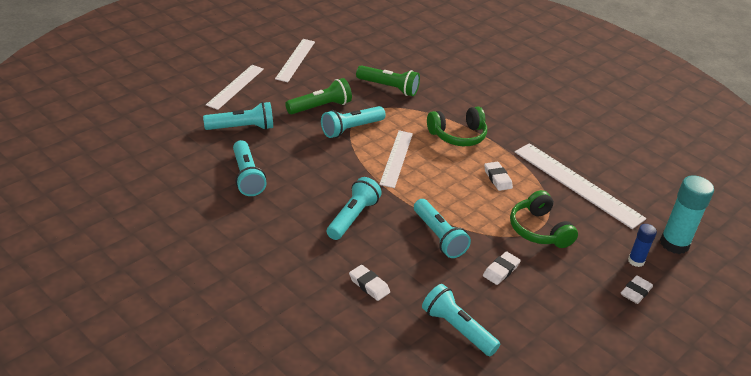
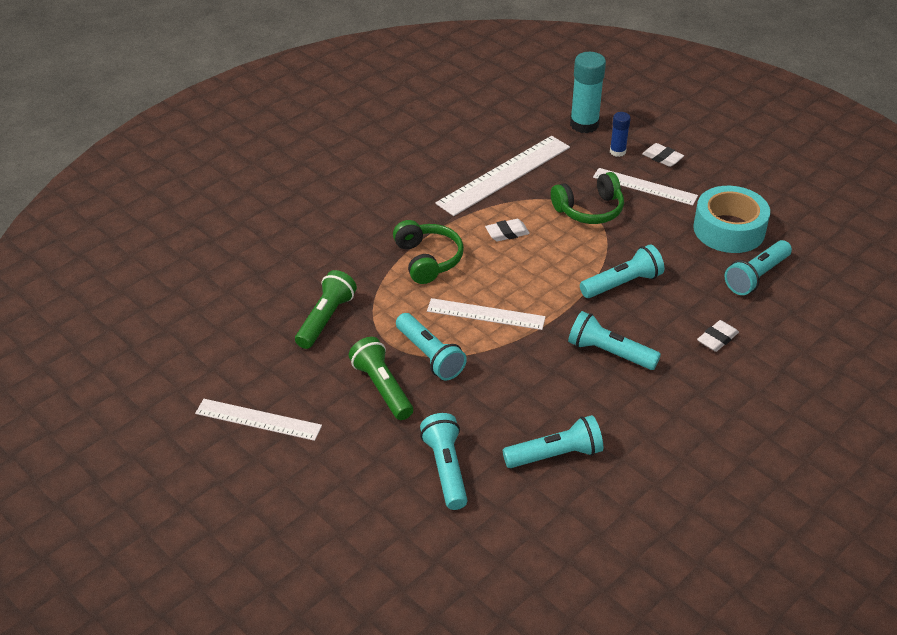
camera: 85 degrees left, 5 degrees up
(235, 87) = (340, 485): white ruler -> white ruler (645, 186)
(501, 270) = (661, 241): white eraser -> none
(527, 322) = (729, 229): none -> turquoise tape

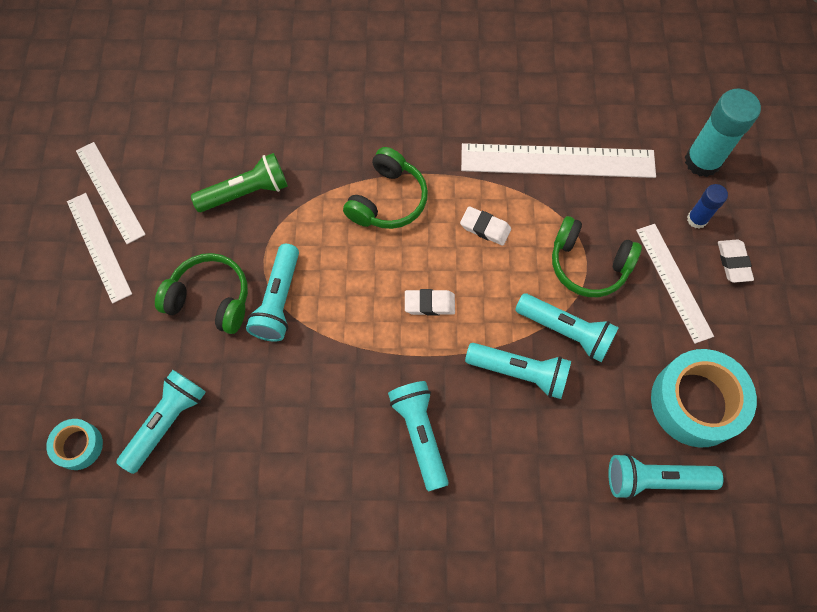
camera: 45 degrees right, 25 degrees up
(382, 388) = (210, 299): green flashlight -> green headphones
(403, 529) = (78, 446): none -> turquoise tape
(486, 314) = (368, 298): white ruler -> white ruler (110, 192)
(555, 455) = (257, 492): turquoise flashlight -> turquoise flashlight (566, 331)
(717, 339) = (531, 511): white eraser -> white eraser (429, 304)

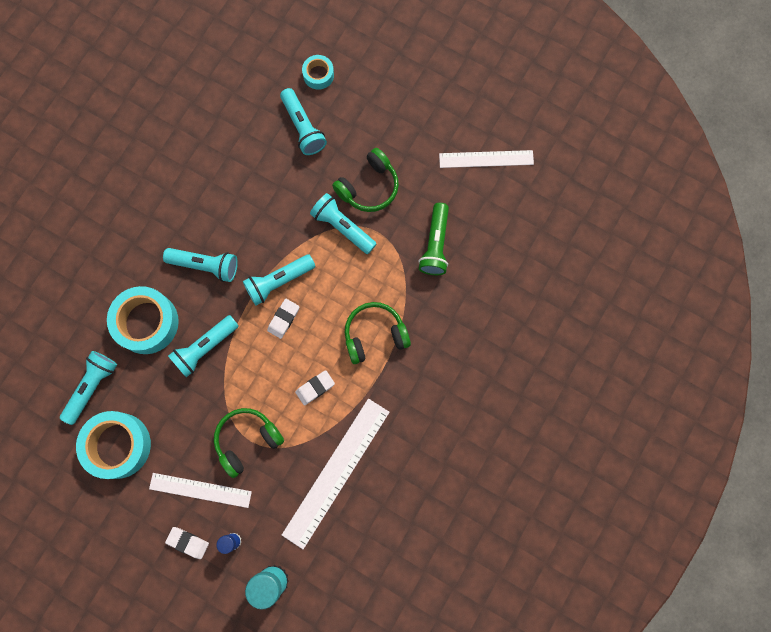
camera: 120 degrees right, 10 degrees up
(99, 246) = (447, 136): white ruler -> none
(388, 200) = (374, 335): green headphones -> green headphones turned 105 degrees clockwise
(535, 463) = (146, 322): none -> turquoise tape
(566, 331) = (212, 394): turquoise flashlight -> turquoise flashlight (278, 281)

